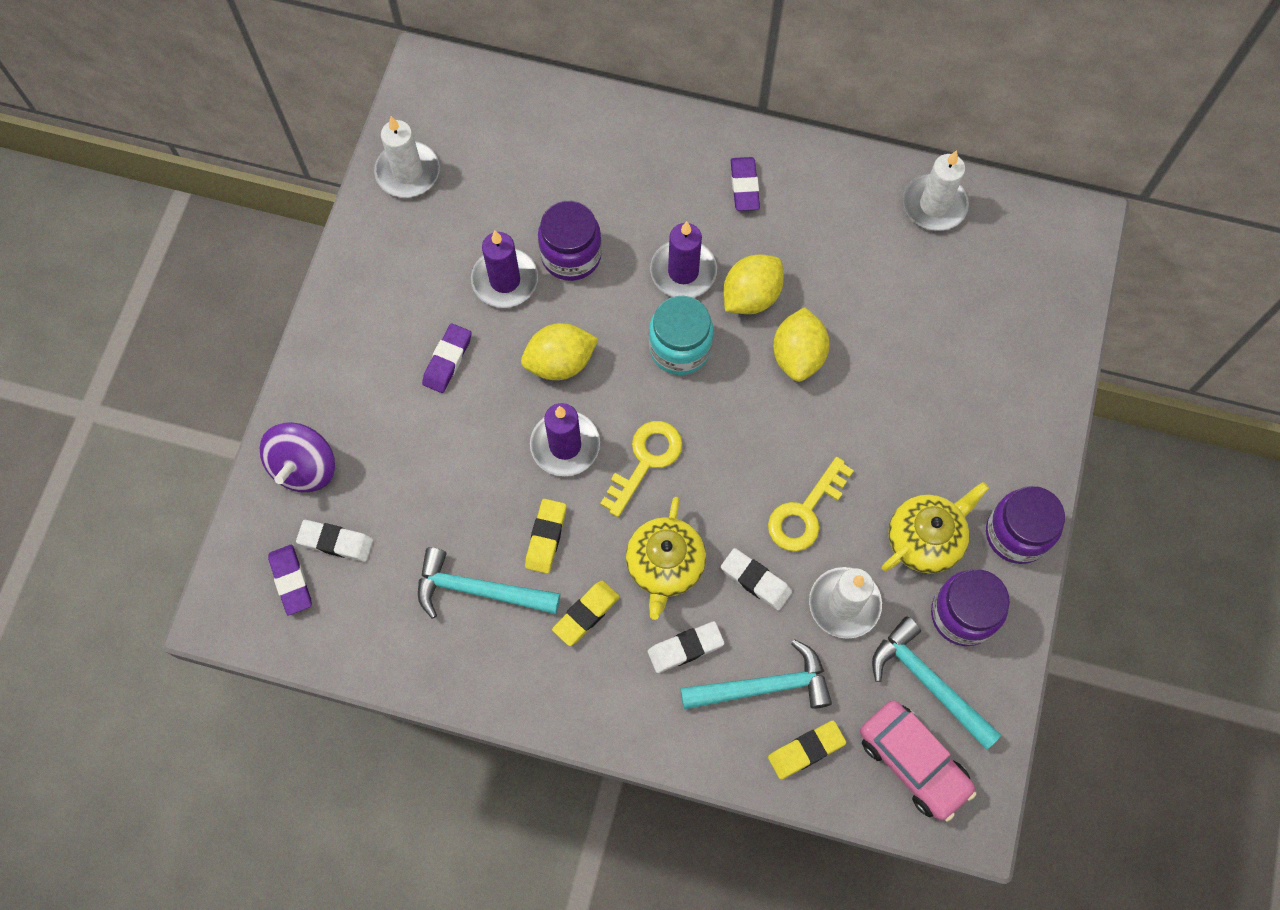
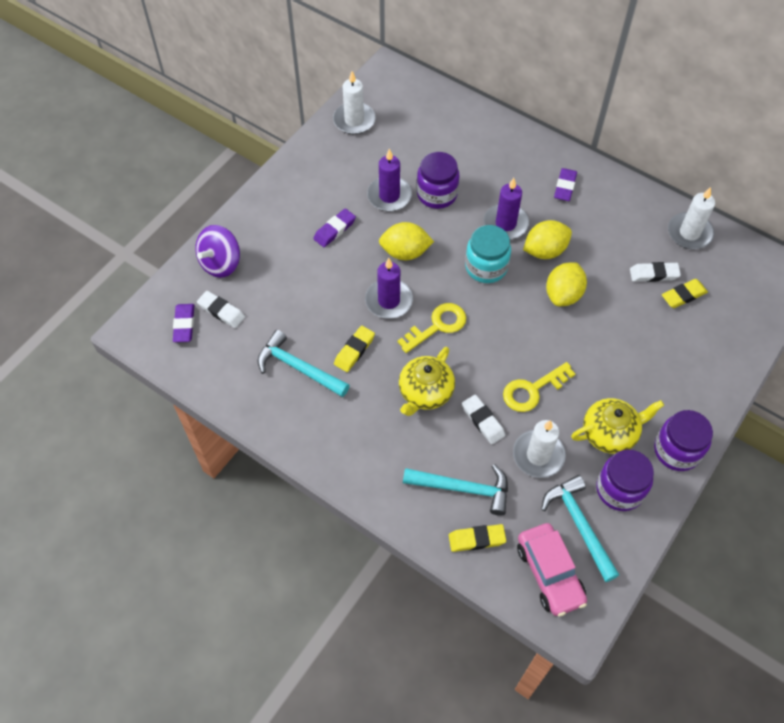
camera: 20 degrees right, 10 degrees down
(586, 614) = (361, 405): yellow eraser -> yellow eraser (683, 295)
(685, 648) = (419, 447): white eraser -> white eraser (654, 274)

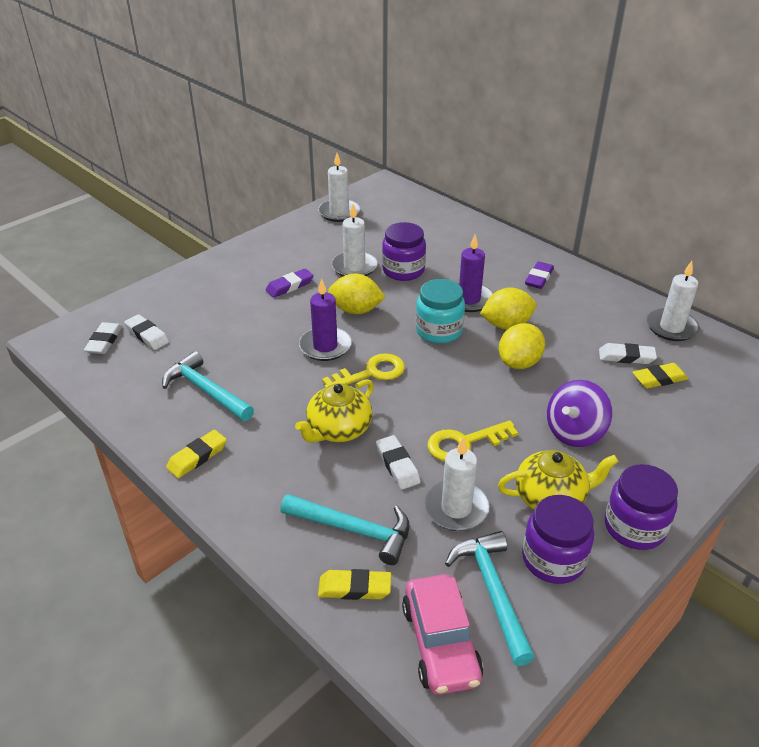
camera: 10 degrees right, 20 degrees down
(184, 325) = (104, 341): purple eraser -> white eraser
(221, 263) = (165, 299): purple spinning top -> purple spinning top (574, 432)
(354, 350) = (272, 383): yellow eraser -> yellow eraser (197, 457)
(389, 196) = (354, 267): purple candle -> white candle

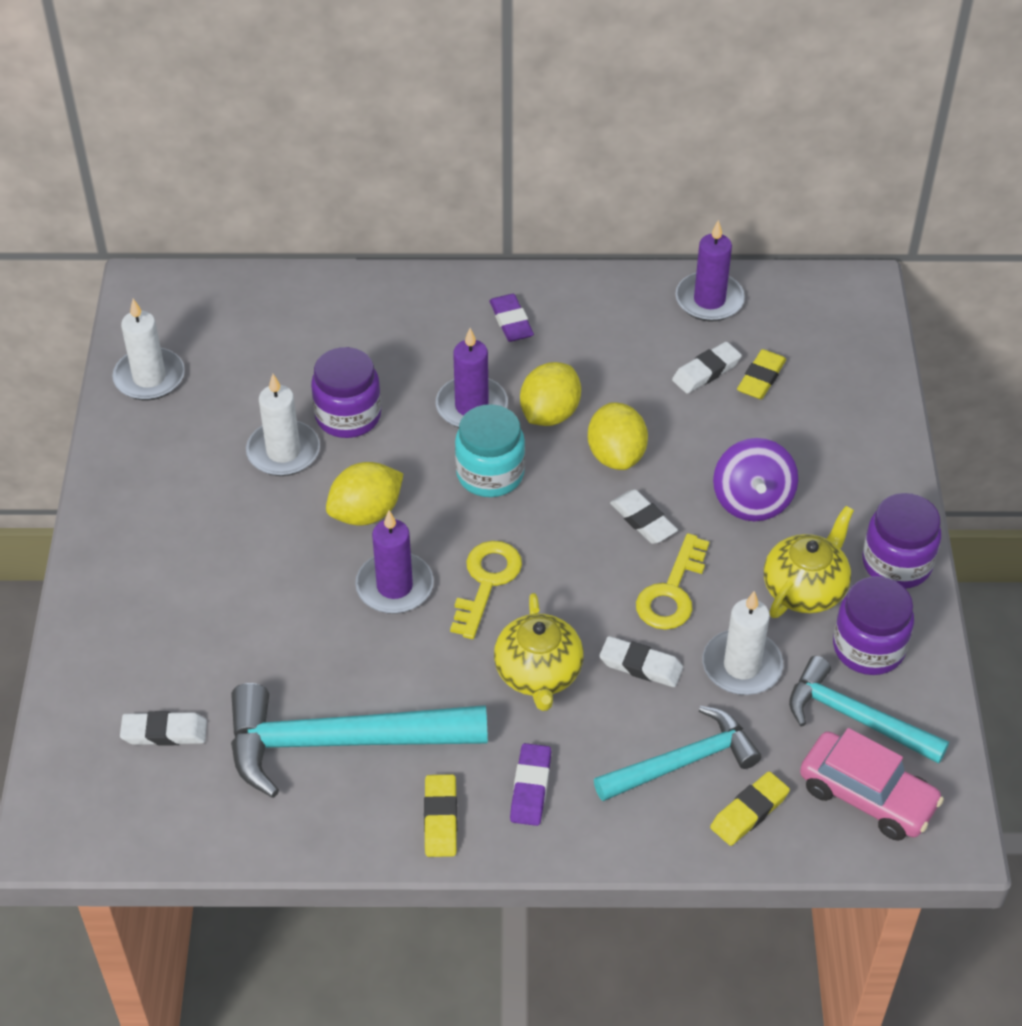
camera: 45 degrees left, 10 degrees up
(104, 341) = (123, 781): white eraser -> white eraser (643, 520)
(206, 391) = (340, 742): turquoise hammer -> turquoise hammer, size x1.56
(289, 286) = (241, 536): purple eraser -> purple eraser (530, 788)
(671, 327) = (709, 300): white candle -> purple candle

